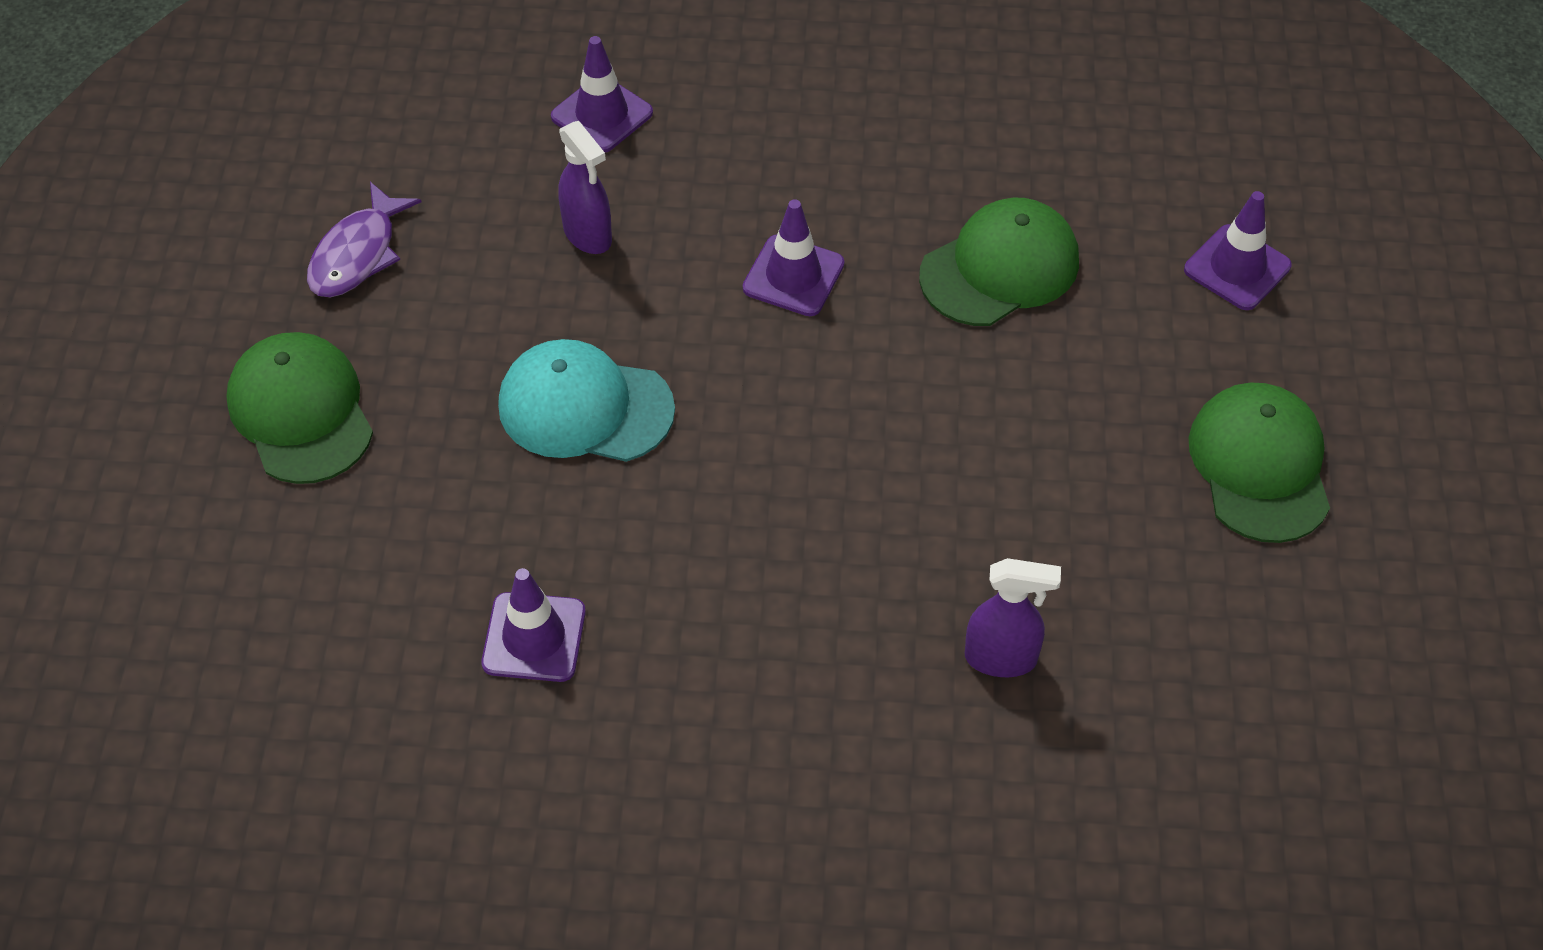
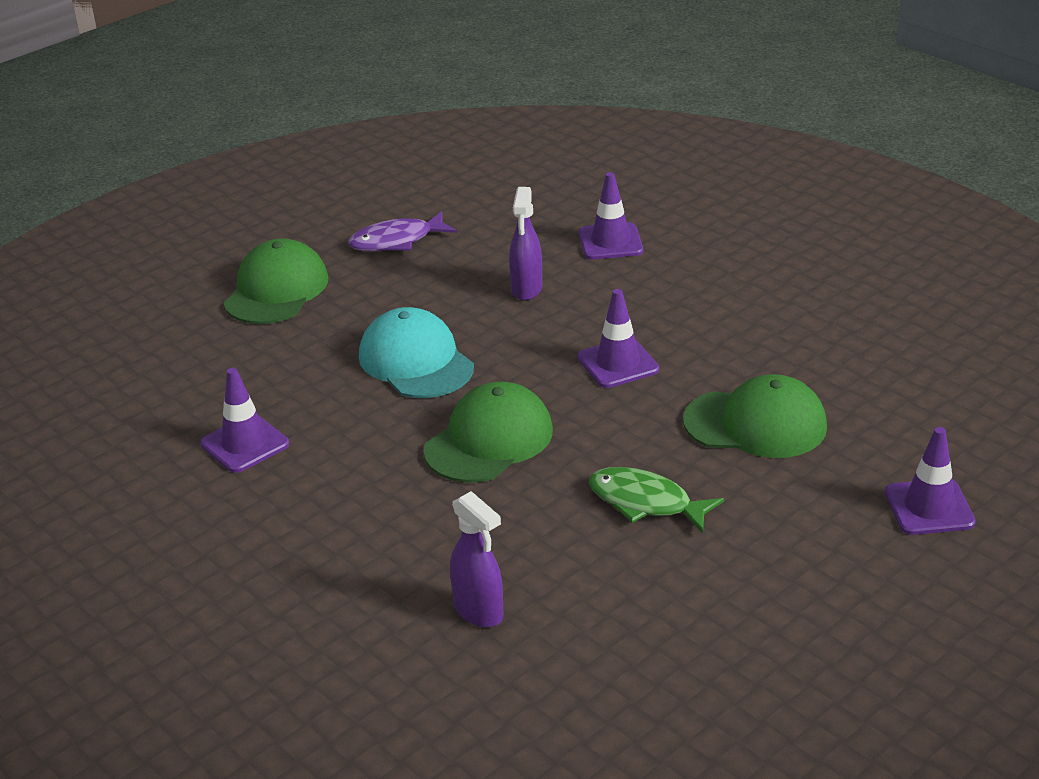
camera: 45 degrees right, 20 degrees down
(1006, 428) = (646, 502): none -> green fish
(1260, 466) = (796, 619): green cap -> green cap (489, 440)

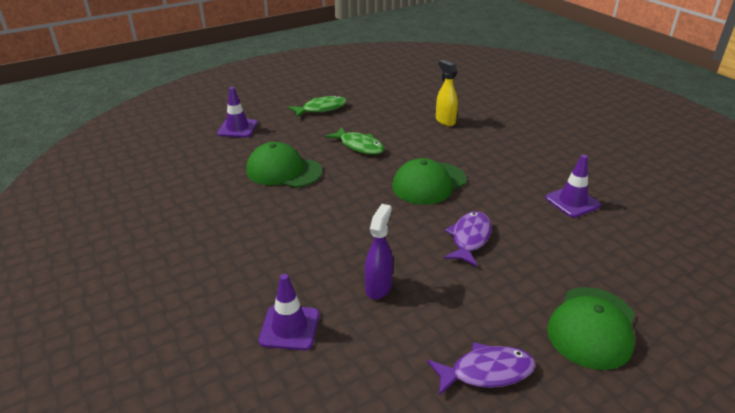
camera: 170 degrees left, 0 degrees up
(416, 361) = (469, 238): turquoise cap -> purple fish
(479, 611) = (445, 121): purple spray bottle -> yellow spray bottle
(618, 363) = (338, 215): purple traffic cone -> none
(789, 603) = (321, 109): none -> green fish

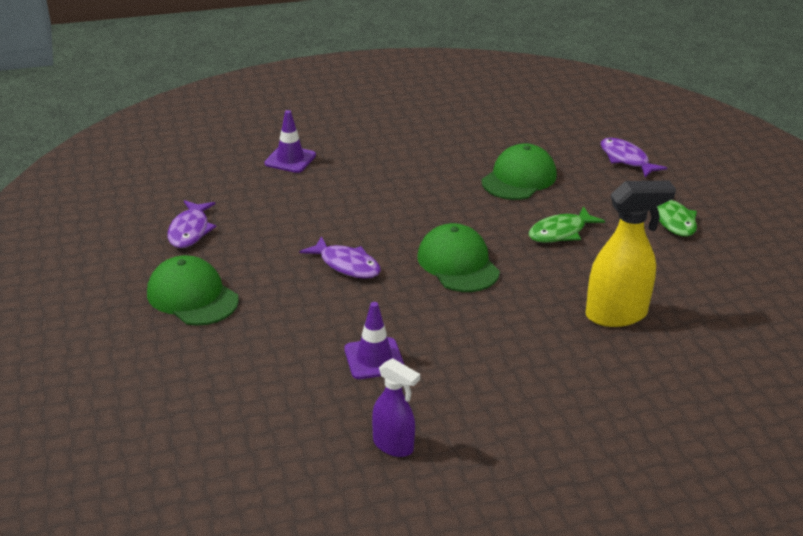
camera: 105 degrees right, 0 degrees up
(237, 128) = (626, 159): purple traffic cone -> purple fish
(378, 287) = (309, 202): purple spray bottle -> purple spray bottle (393, 446)
(445, 121) = (617, 315): yellow spray bottle -> yellow spray bottle, size x1.65

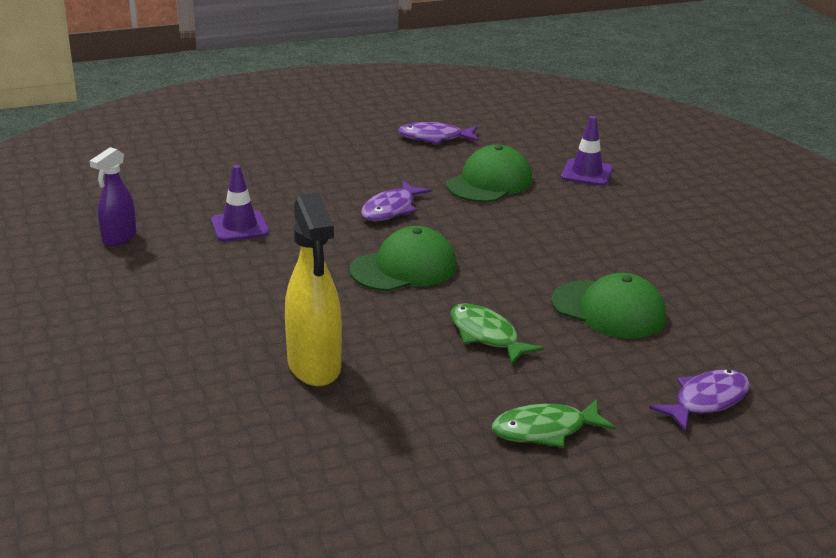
camera: 85 degrees right, 5 degrees down
(192, 296) = (331, 146): green cap -> green cap (489, 182)

